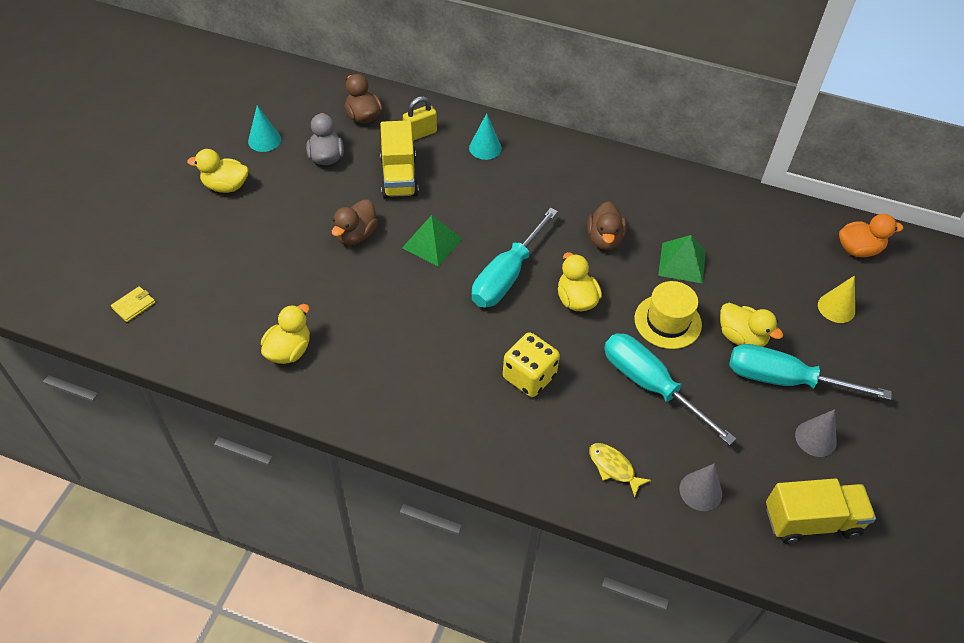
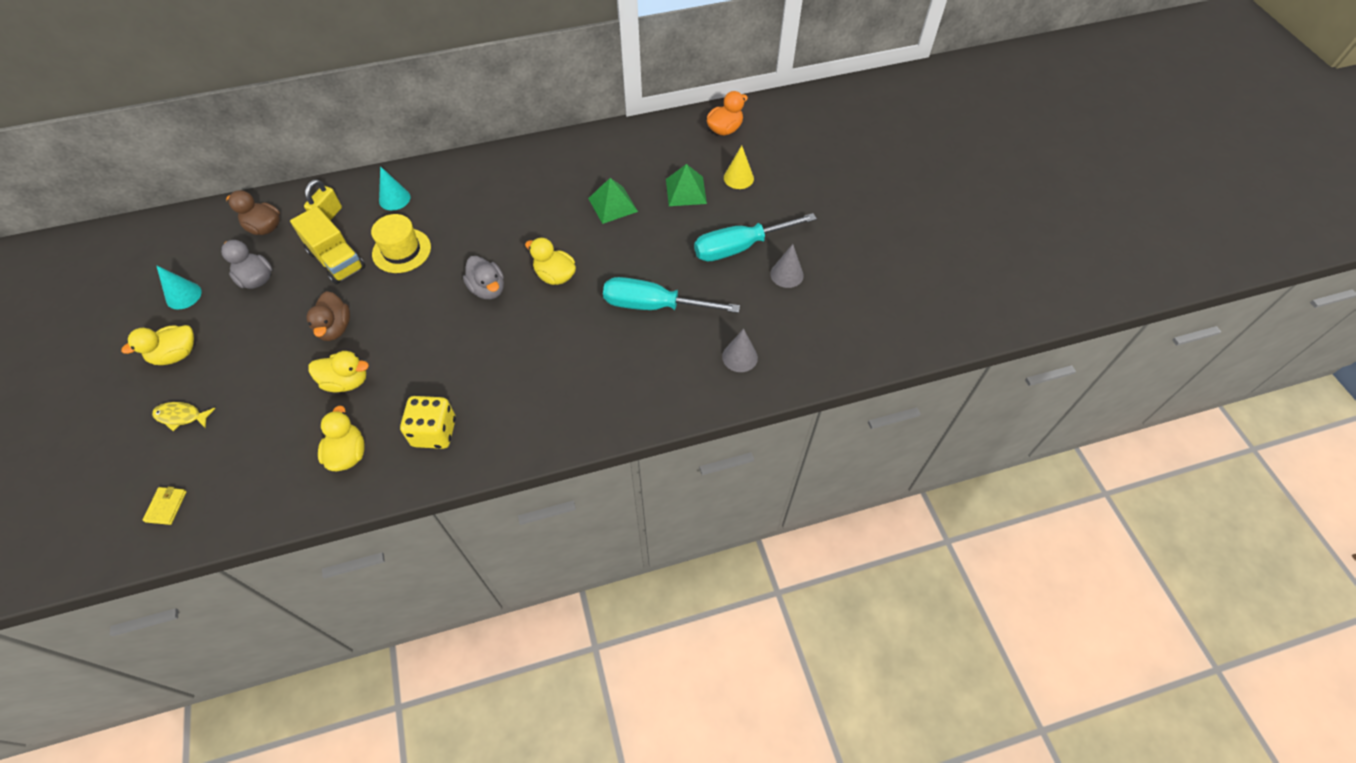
camera: 35 degrees left, 5 degrees up
(432, 243) = (407, 297): green pyramid -> green pyramid (686, 191)
(506, 276) = (488, 289): turquoise screwdriver -> grey duck
(529, 377) = (562, 353): yellow dice -> yellow dice (434, 432)
(604, 239) = (543, 219): brown duck -> none
(613, 467) = (670, 379): yellow fish -> yellow fish (181, 416)
(667, 321) = (633, 253): yellow hat -> yellow hat (401, 250)
(741, 337) = (691, 234): yellow duck -> yellow duck (346, 381)
(811, 521) = (821, 330): yellow truck -> none

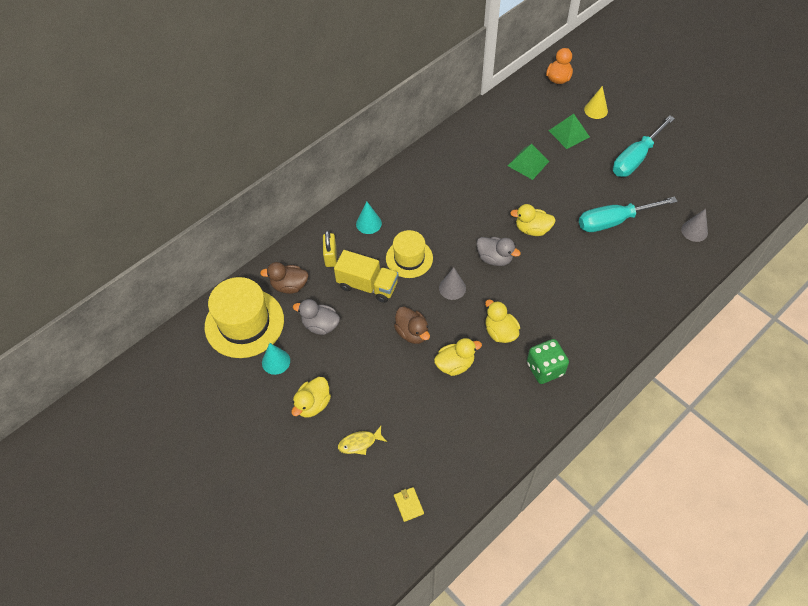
camera: 25 degrees left, 0 degrees up
(191, 245) = (244, 323): none -> yellow hat
(348, 454) = (501, 410): yellow duck -> yellow duck (500, 332)
(434, 432) = (545, 368): yellow dice -> green dice
(786, 274) = (679, 164): grey cone -> grey cone (452, 288)

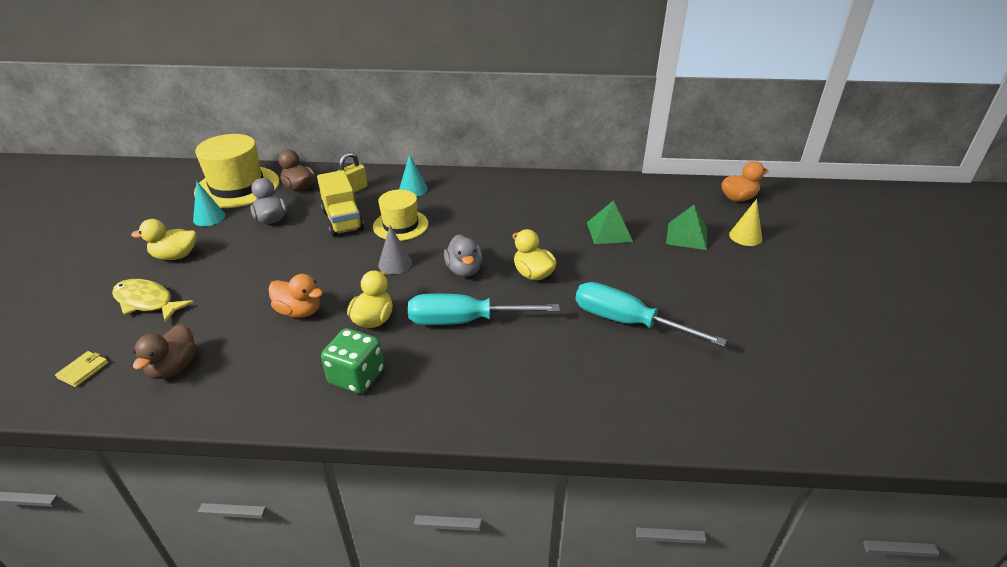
camera: 45 degrees right, 20 degrees down
(359, 443) = (147, 302): yellow fish -> yellow fish, size x1.53
(412, 333) = (313, 268): brown duck -> brown duck (174, 367)
(455, 364) = (299, 311): yellow duck -> orange duck
(635, 158) = (735, 293): turquoise screwdriver -> turquoise screwdriver (463, 321)
(694, 231) = (716, 394): grey cone -> none

